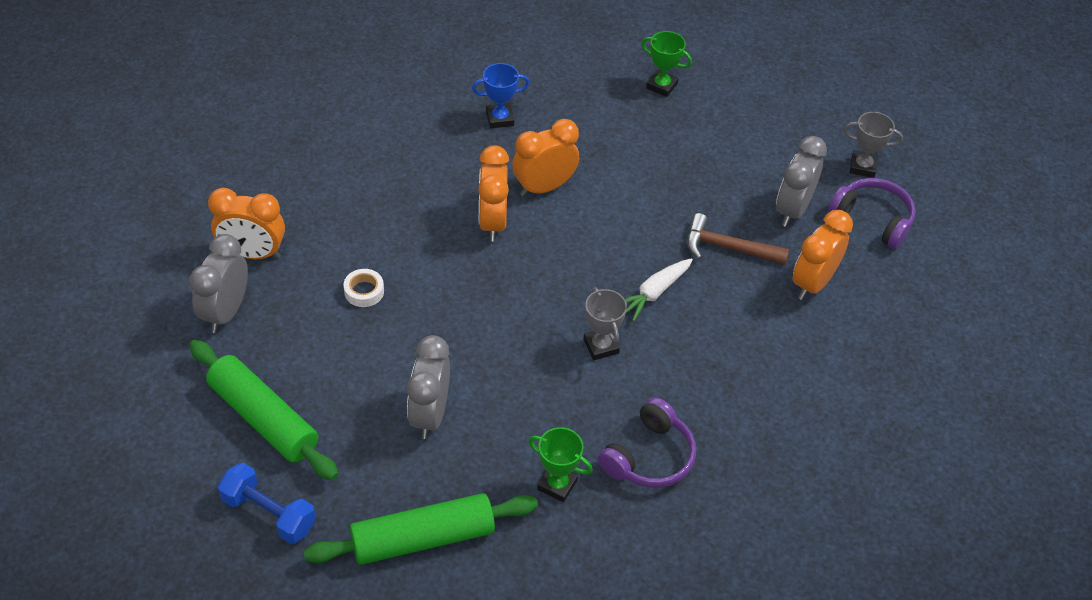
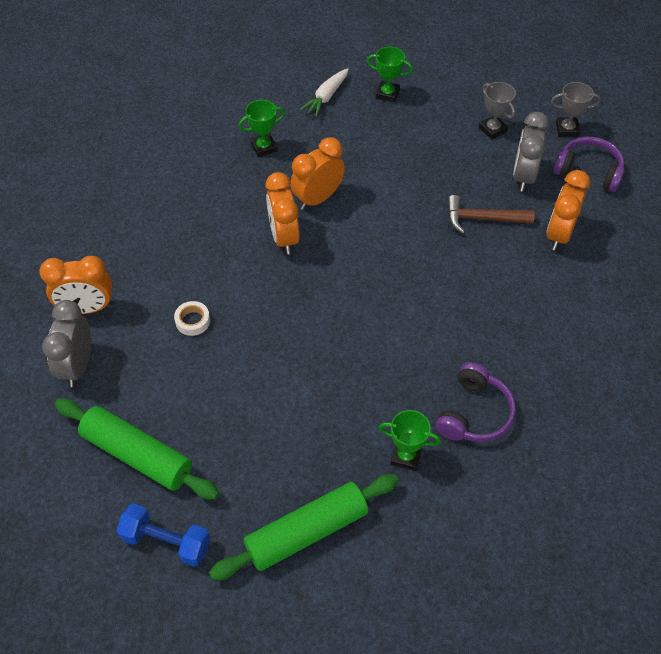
camera: 10 degrees left, 5 degrees up
(429, 415) = (280, 418): grey clock -> none
(500, 119) = (264, 147): blue trophy -> green trophy
(601, 346) = (405, 326): grey trophy -> grey trophy (492, 129)
(654, 293) = (435, 270): white carrot -> white carrot (326, 97)

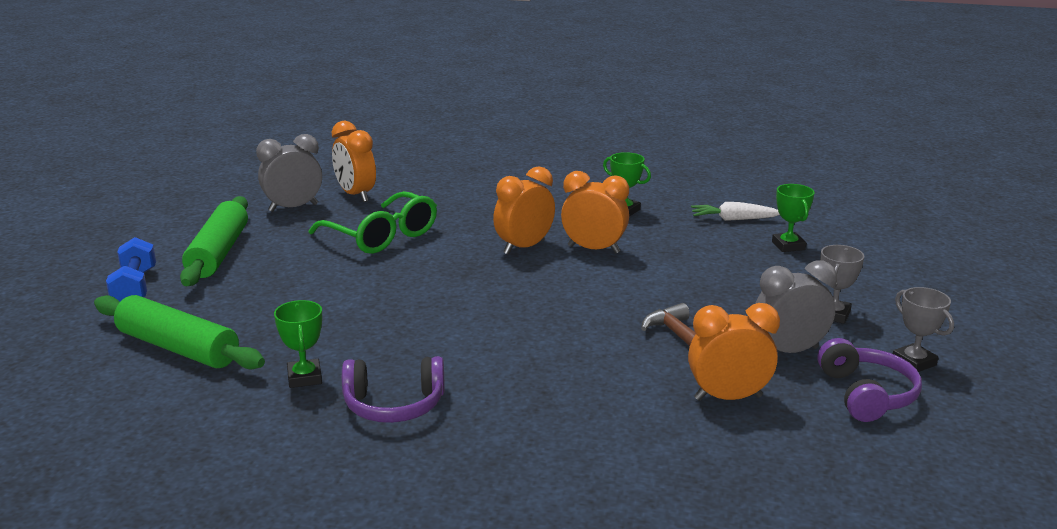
camera: 60 degrees right, 30 degrees down
(193, 321) = (382, 236): white tape -> green glasses

